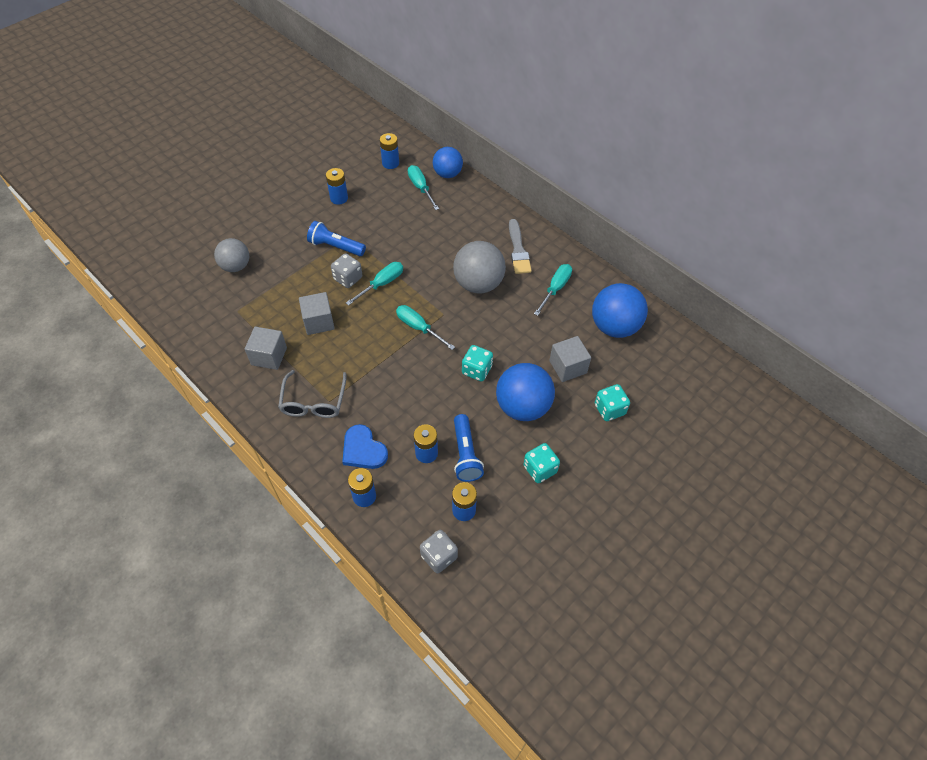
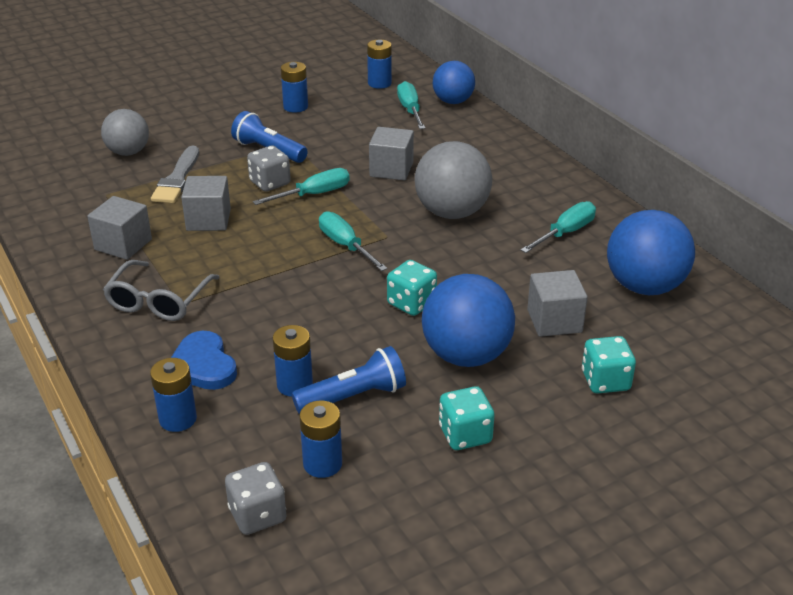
camera: 15 degrees right, 20 degrees down
(426, 250) = (391, 169): none -> grey cube
(465, 454) = (354, 397): blue flashlight -> blue flashlight turned 120 degrees counterclockwise
(518, 250) = (524, 186): grey brush -> grey brush (177, 179)

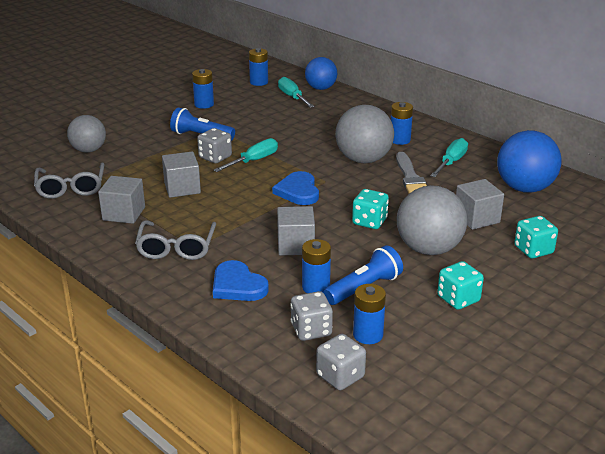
camera: 15 degrees left, 5 degrees down
(82, 200) = (71, 188): none -> grey glasses
(177, 179) = (140, 163): grey brush -> grey brush (410, 178)
(178, 419) = (240, 324): blue battery -> blue battery (400, 140)
(257, 443) = (311, 330): none -> grey dice
(345, 245) = (298, 191): turquoise screwdriver -> blue heart
(391, 169) = (302, 137): grey cube -> grey cube (295, 245)
(466, 355) = (429, 249): blue ball -> grey ball

